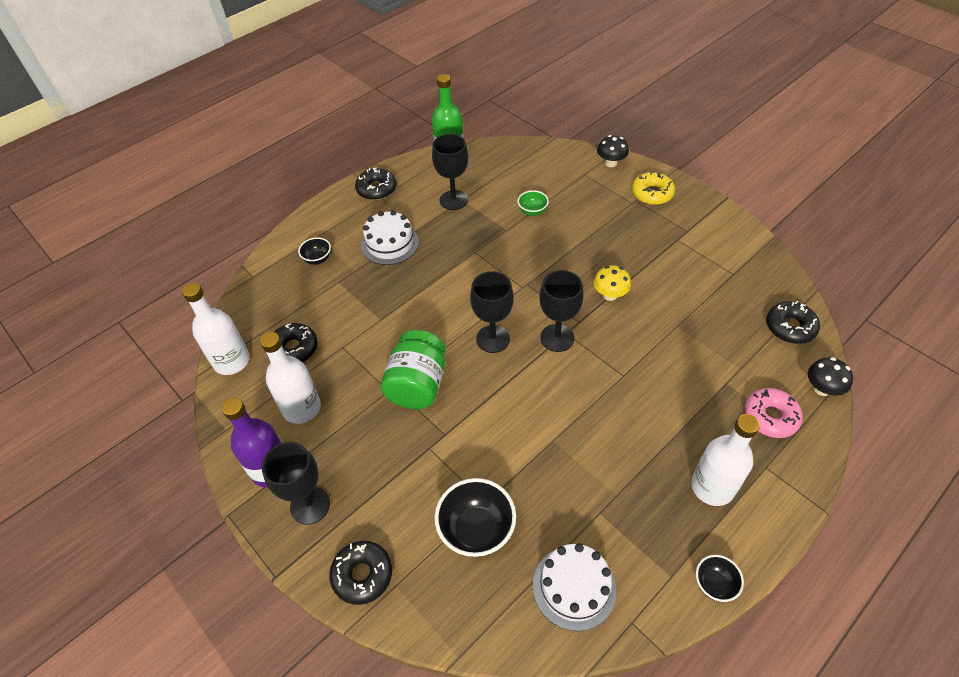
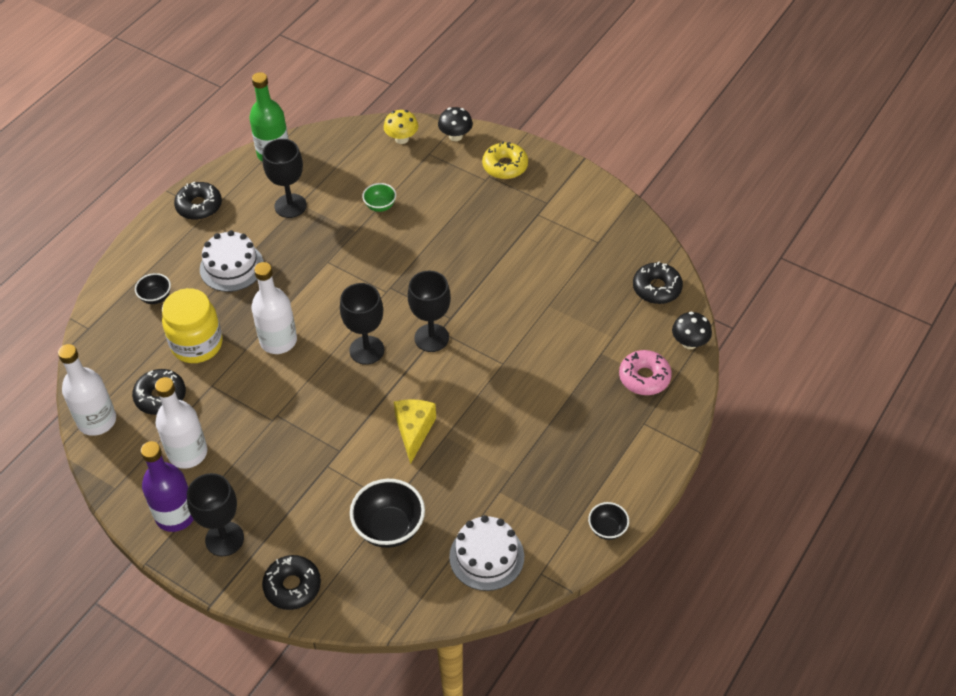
camera: 15 degrees left, 0 degrees up
(340, 307) = (197, 344): none -> yellow jar
(417, 385) = (300, 409): green jar -> none
(522, 428) = (414, 431): none -> yellow cheese
(610, 295) = (477, 285): yellow mushroom -> yellow mushroom (401, 139)
(712, 487) = (597, 449): white bottle -> white bottle (278, 341)

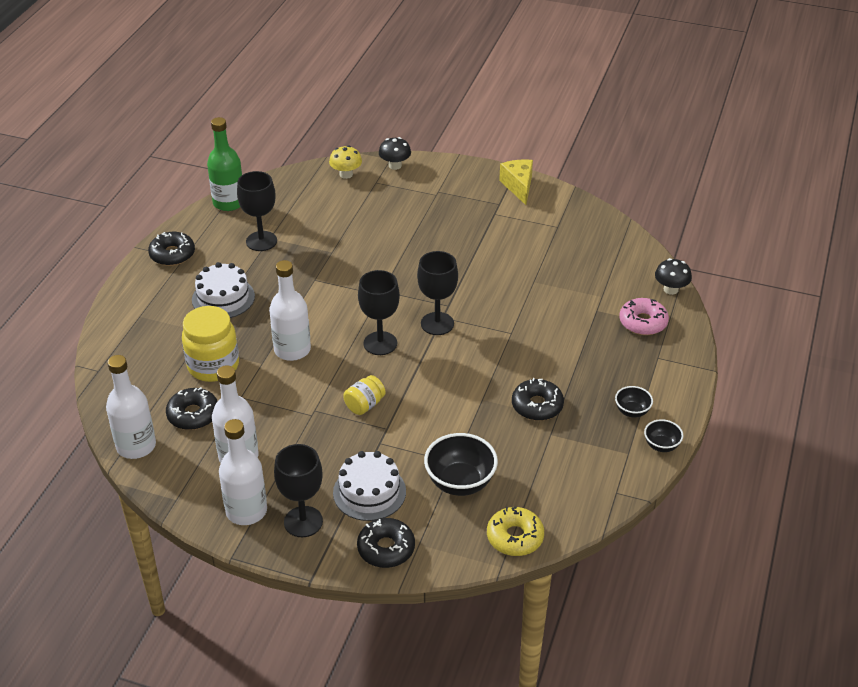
camera: 15 degrees left, 10 degrees down
(156, 297) = (157, 334): black bowl -> black bowl (632, 411)
(175, 515) = (246, 511): purple bottle -> white bottle
(327, 419) = (364, 405): none -> yellow jar
(380, 206) = (347, 229): green bowl -> none
(414, 431) = (451, 400): yellow cheese -> yellow cheese (518, 186)
(486, 556) = (561, 488): white cake -> white cake (369, 492)
(505, 166) = (449, 182): yellow donut -> yellow donut (515, 537)
(656, 288) = (624, 253): black donut -> black donut (537, 405)

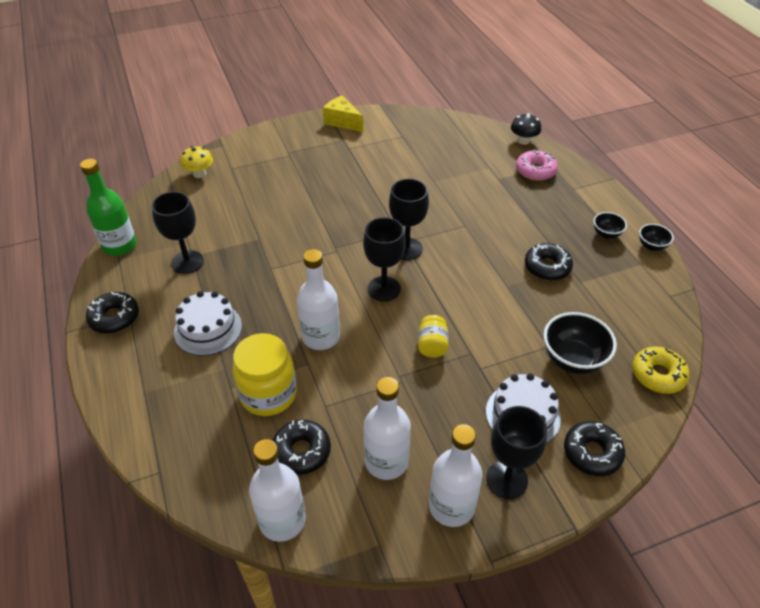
camera: 40 degrees left, 5 degrees up
(395, 165) = (232, 149): black mushroom -> none

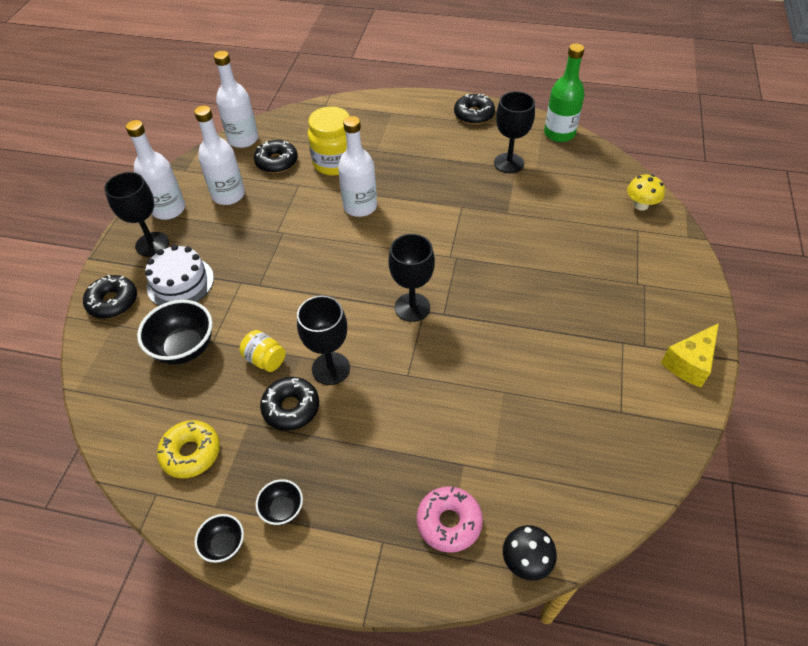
camera: 125 degrees right, 5 degrees up
(208, 329) = (422, 153): white cake -> none
(342, 122) = (689, 363): yellow cheese -> yellow cheese turned 150 degrees clockwise
(384, 289) = (376, 266): black goblet -> black goblet (331, 368)
(432, 345) = (289, 265): yellow jar -> yellow jar (265, 359)
(658, 375) = (108, 399): yellow donut -> yellow donut (191, 453)

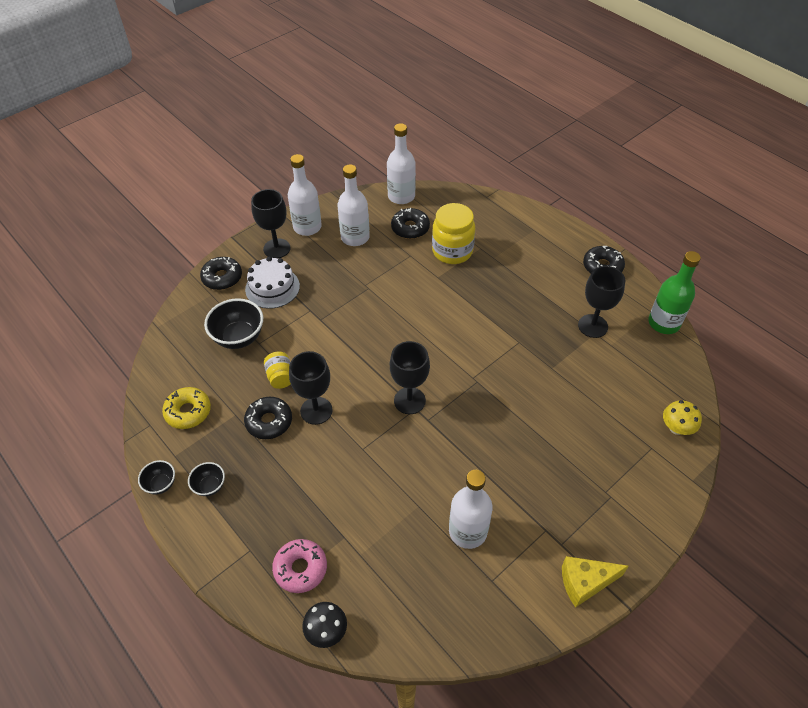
camera: 35 degrees right, 0 degrees up
(360, 206) = (440, 298): white bottle -> white bottle (468, 531)

